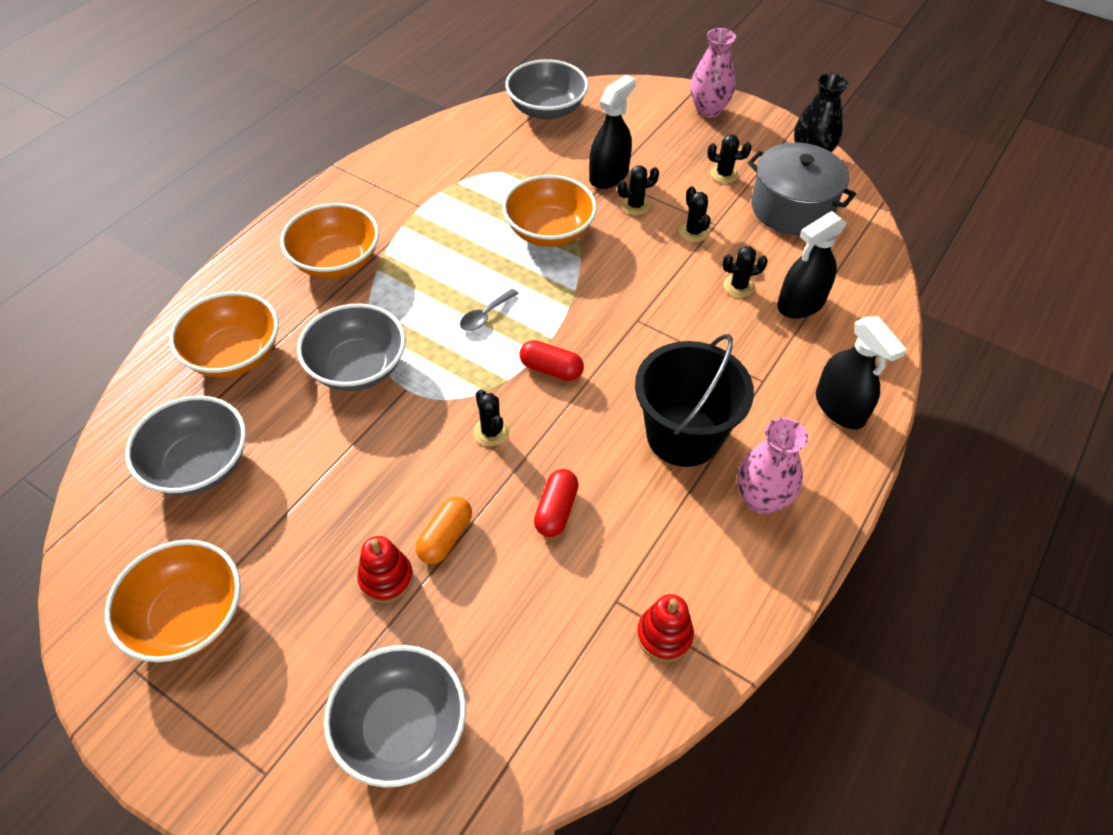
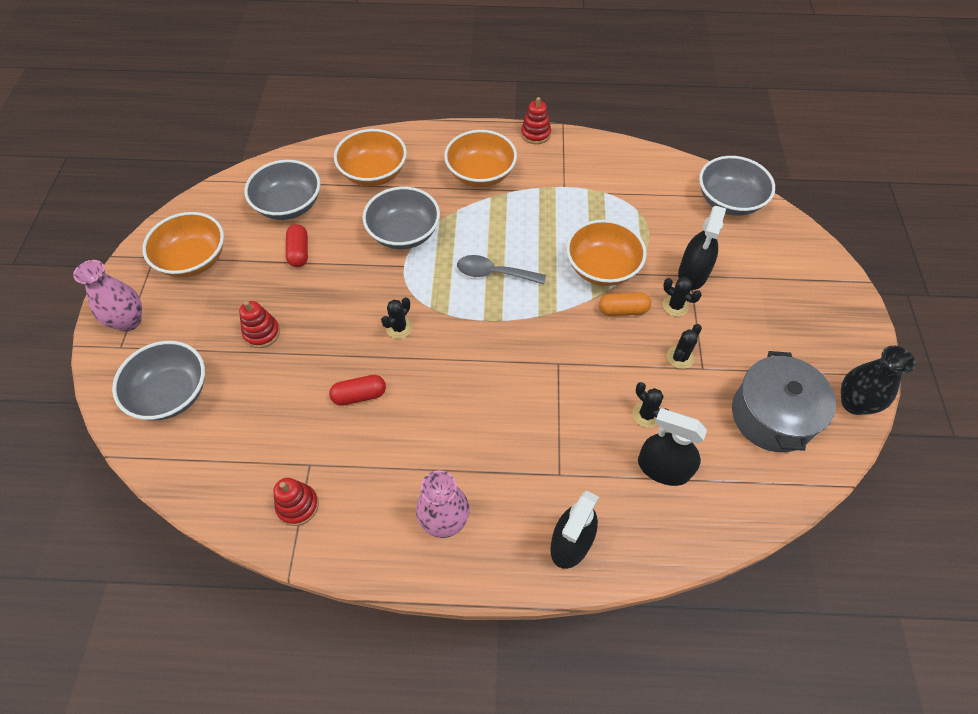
camera: 60 degrees right, 5 degrees up
(325, 191) = (535, 134): none -> red stacking toy
(445, 537) = (305, 347): orange capsule -> orange capsule (623, 310)
(485, 315) = (494, 273): grey spoon -> grey spoon, size x1.52
(551, 369) = (474, 334): red capsule -> red capsule (299, 252)
(608, 175) = (693, 274): black spray bottle -> black spray bottle turned 105 degrees clockwise
(683, 436) = (469, 442): black bucket -> none
(708, 110) = (836, 302): pink vase -> pink vase (129, 321)
(724, 174) = (767, 348): black cactus -> none

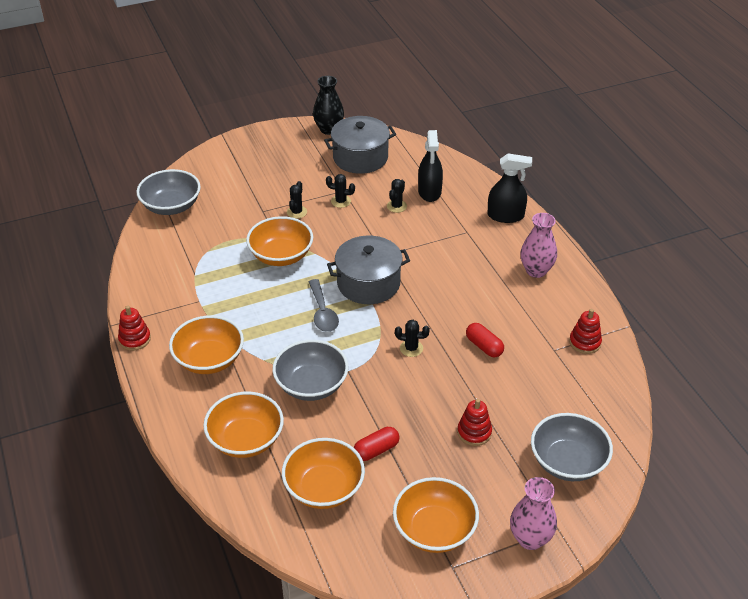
camera: 115 degrees left, 15 degrees down
(289, 205) = (324, 488): grey bowl -> orange bowl
(517, 329) = (368, 283): none -> grey pot
(623, 310) = (316, 235): orange capsule -> none
(693, 274) = (260, 210): black spray bottle -> none

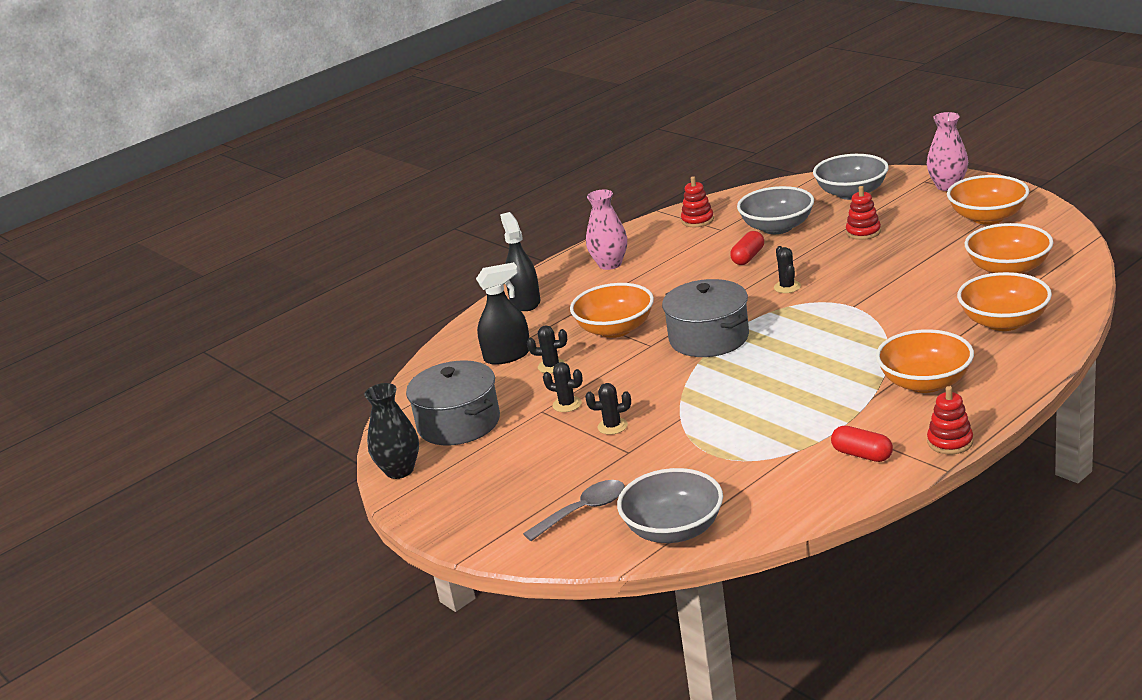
camera: 105 degrees left, 15 degrees down
(281, 255) = (708, 405): orange bowl -> orange bowl (615, 329)
(311, 385) = (894, 316): grey bowl -> grey bowl (777, 227)
(322, 312) = (782, 347): grey spoon -> grey spoon (583, 511)
(341, 201) = (567, 404): black cactus -> black cactus turned 60 degrees counterclockwise
(376, 450) = (936, 262): red capsule -> red capsule (862, 455)

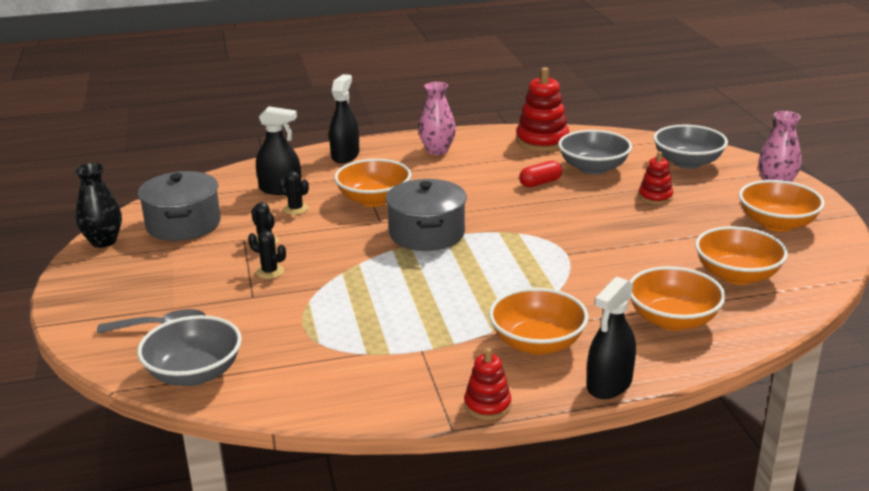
camera: 25 degrees right, 0 degrees up
(697, 220) = (542, 141): red stacking toy -> red stacking toy, size x1.75
(787, 287) = (537, 217): black cactus -> none
(862, 455) = (405, 381): red capsule -> none
(1019, 387) = (609, 384): none -> black spray bottle

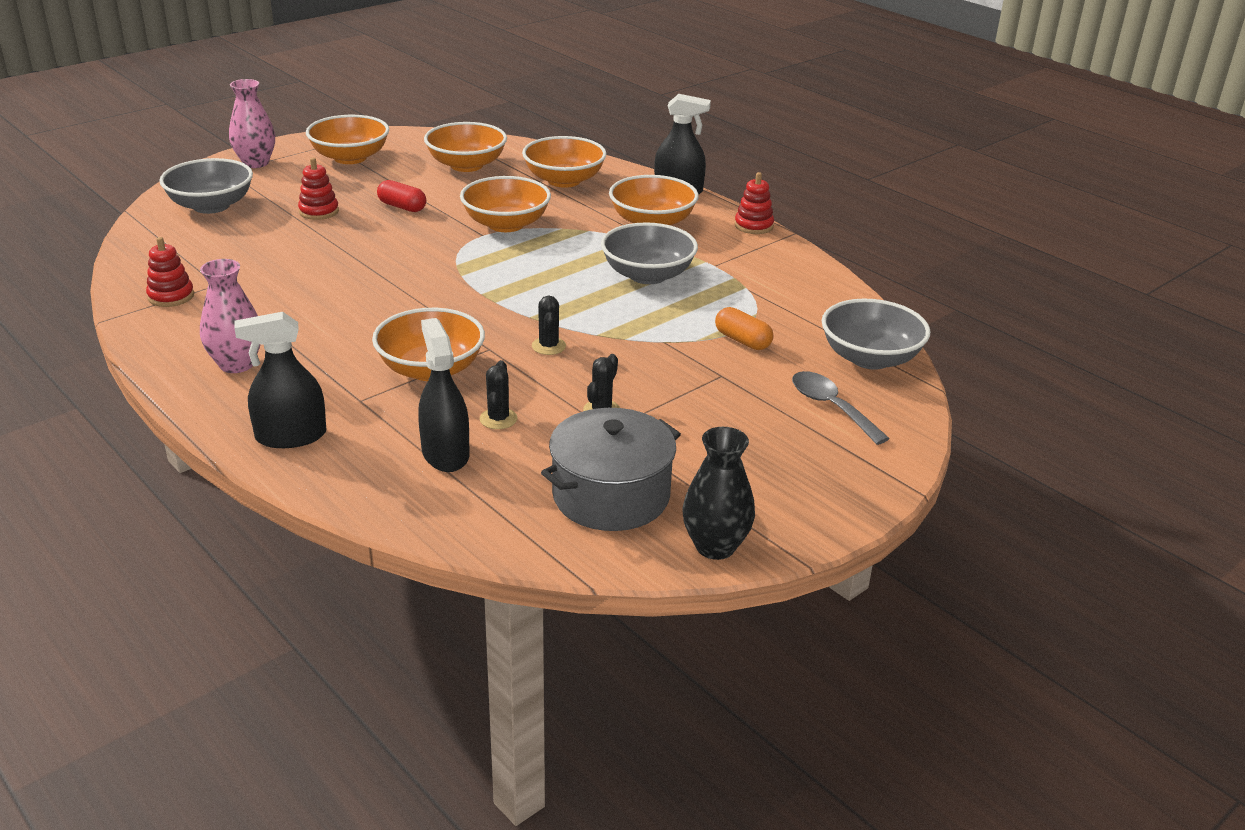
camera: 120 degrees left, 5 degrees up
(270, 272) = (665, 382): black cactus -> black cactus (548, 346)
(286, 321) = (742, 340): none -> orange capsule
(426, 233) = (497, 313): grey pot -> none
(540, 183) = (314, 275): red capsule -> red capsule (402, 207)
(542, 141) = (171, 296): red stacking toy -> red stacking toy, size x0.57
(582, 267) = (506, 224): none -> orange bowl
(593, 168) = (253, 252): grey bowl -> grey bowl (648, 275)

